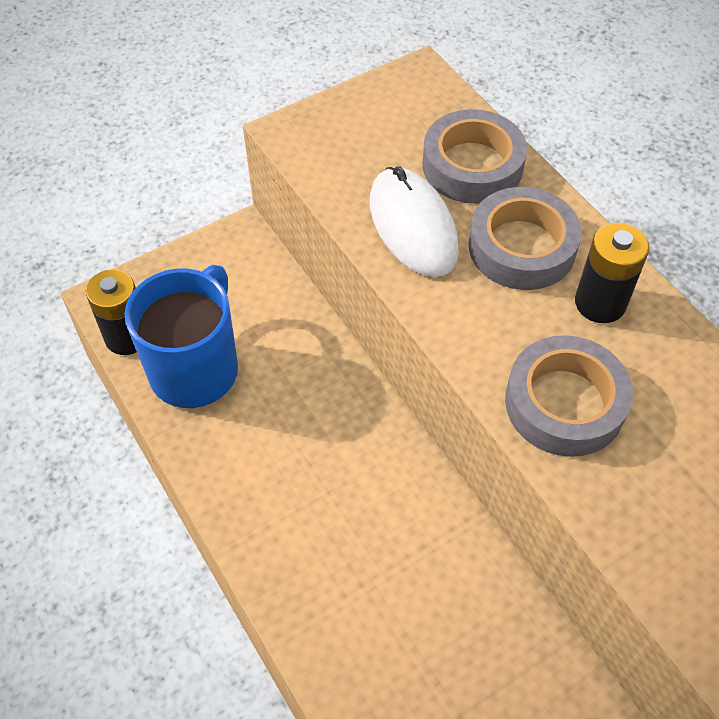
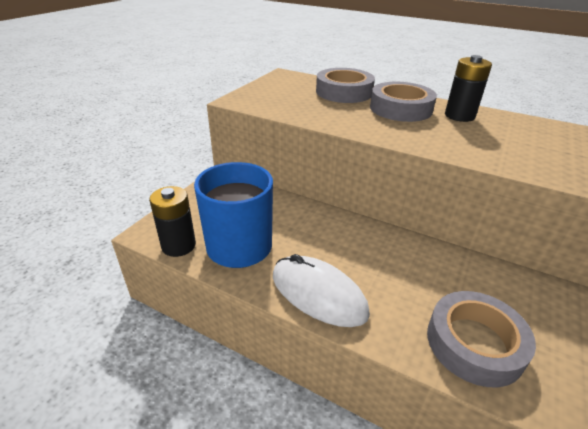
camera: 30 degrees left, 20 degrees down
(413, 226) = (340, 114): white mouse -> white mouse (318, 294)
(564, 403) = (496, 149): grey tape -> grey tape (474, 343)

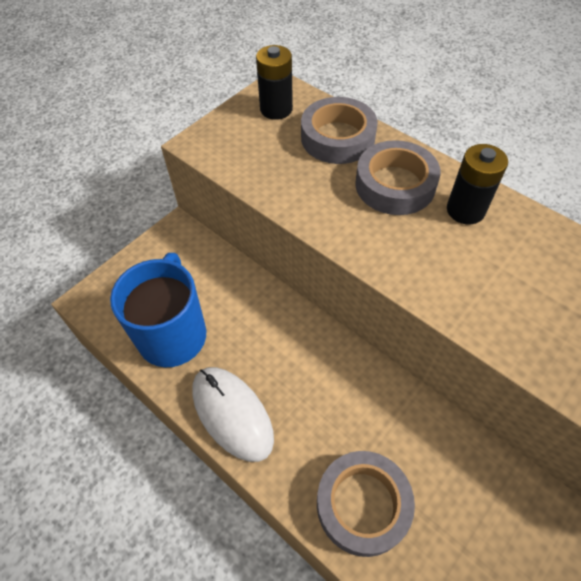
camera: 15 degrees right, 20 degrees up
(178, 245) = (113, 324): black battery -> black battery (276, 109)

